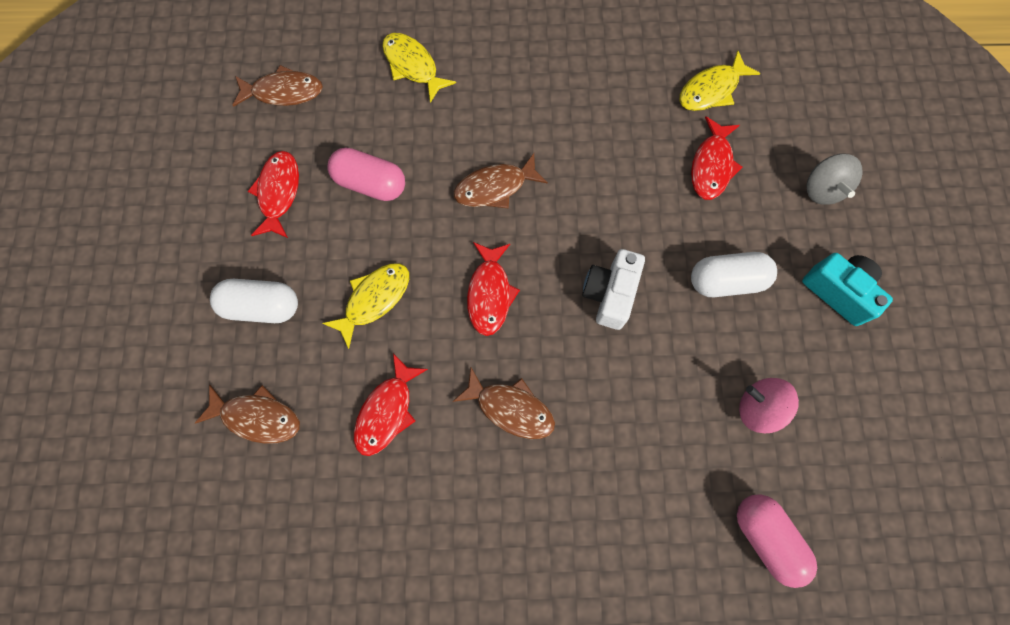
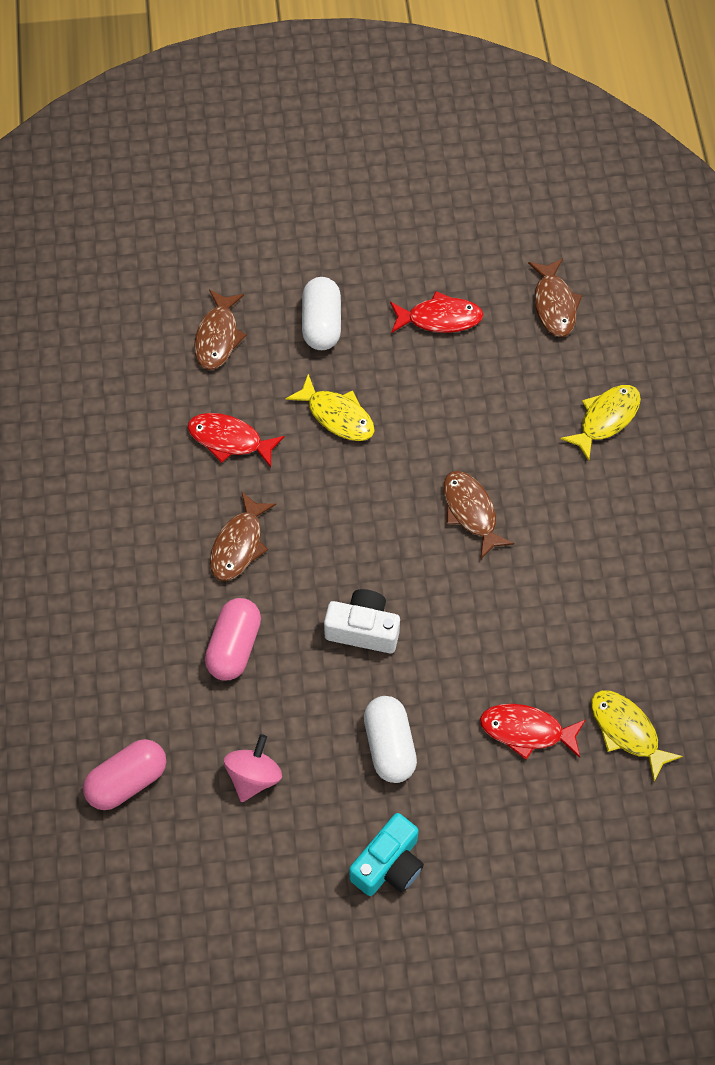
camera: 85 degrees right, 10 degrees down
(370, 183) = (460, 396): pink capsule -> pink capsule (234, 646)
(490, 294) = (353, 517): red fish -> none
(822, 189) = (512, 853): grey spinning top -> none

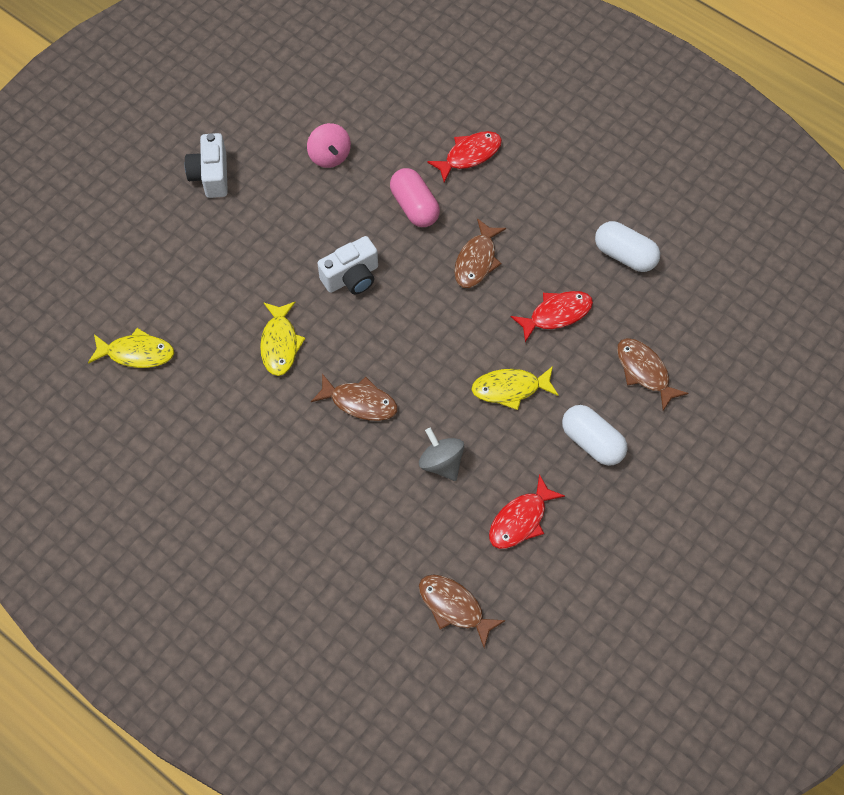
camera: 135 degrees right, 0 degrees up
(127, 780) = (394, 101): pink capsule -> none
(239, 545) = (477, 260): brown fish -> brown fish turned 135 degrees counterclockwise
(389, 745) = (270, 230): white capsule -> white capsule (625, 255)
(389, 864) = (211, 175): turquoise camera -> white camera
(455, 408) = (441, 463): none -> grey spinning top
(526, 731) = (198, 303): red fish -> red fish (469, 155)
(605, 419) = (333, 548): yellow fish -> yellow fish (280, 344)

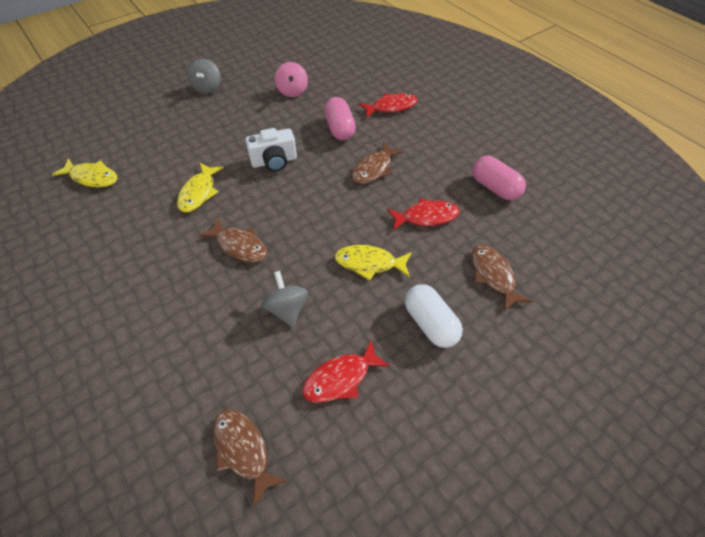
camera: 15 degrees right, 10 degrees down
(211, 175) = (207, 88): white camera -> grey spinning top
(625, 255) = (495, 187): white capsule -> pink capsule

